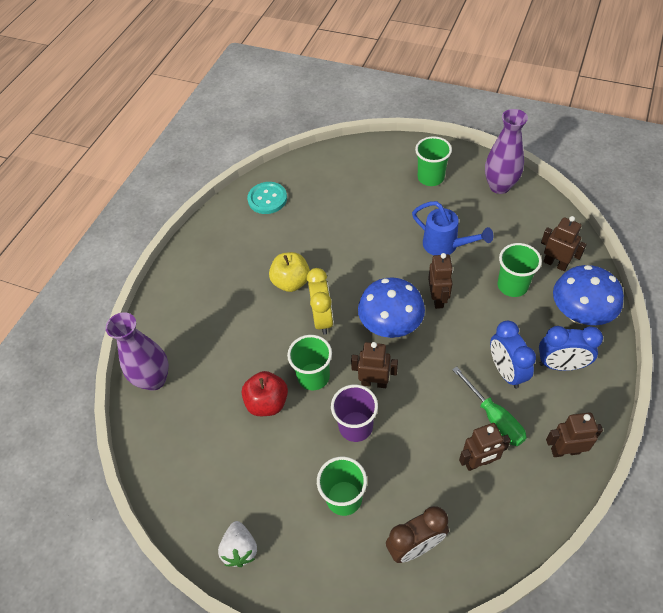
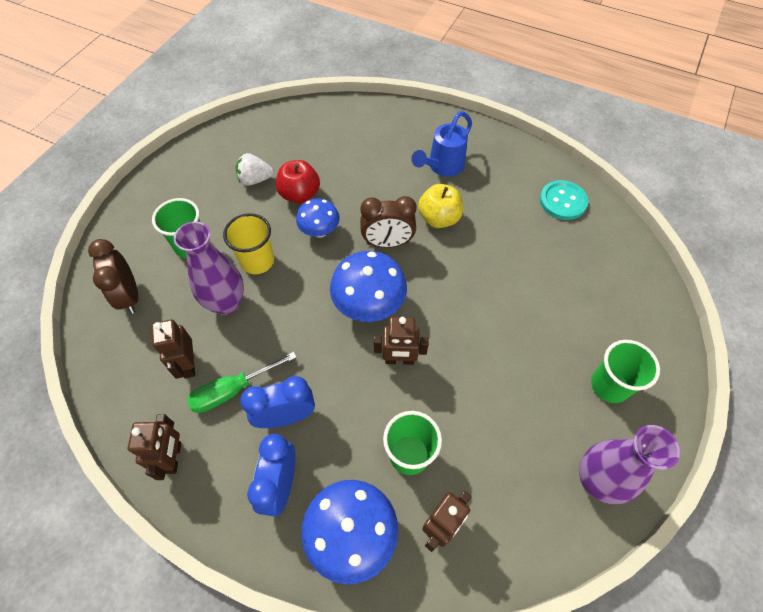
camera: 90 degrees right, 5 degrees up
(154, 379) = (341, 117): purple vase -> purple vase (226, 303)
(240, 549) = (174, 174): white strawberry -> white strawberry (255, 179)
(313, 376) = (319, 231): green cup -> blue mushroom
(322, 318) = (387, 243): yellow clock -> brown clock
(355, 426) = (257, 261): purple cup -> yellow cup
(374, 382) = (301, 282): brown robot -> none
(446, 246) = (482, 383): blue watering can -> blue watering can (442, 167)

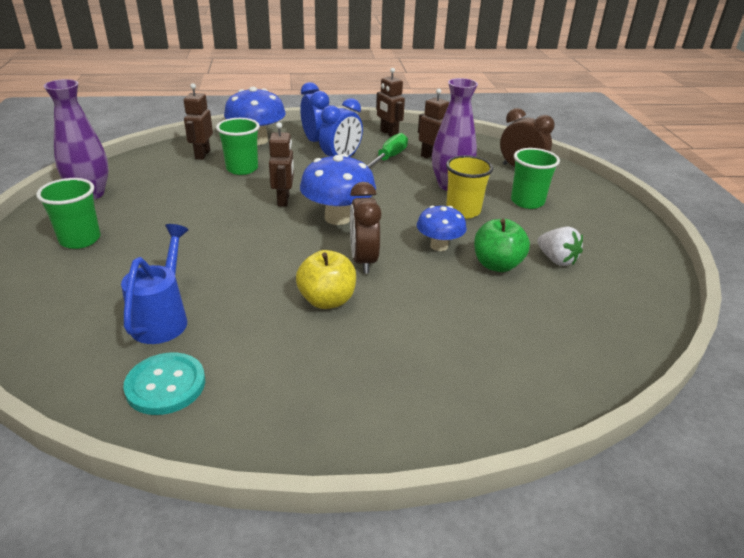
camera: 145 degrees right, 25 degrees down
(255, 179) = (556, 260): white strawberry -> white strawberry turned 90 degrees clockwise
(300, 194) = (497, 265): red apple -> green apple
(387, 243) = (363, 260): brown clock -> brown clock turned 60 degrees counterclockwise
(399, 360) = (283, 200): brown robot -> brown robot turned 120 degrees clockwise
(442, 167) = (371, 359): blue watering can -> blue watering can (163, 318)

